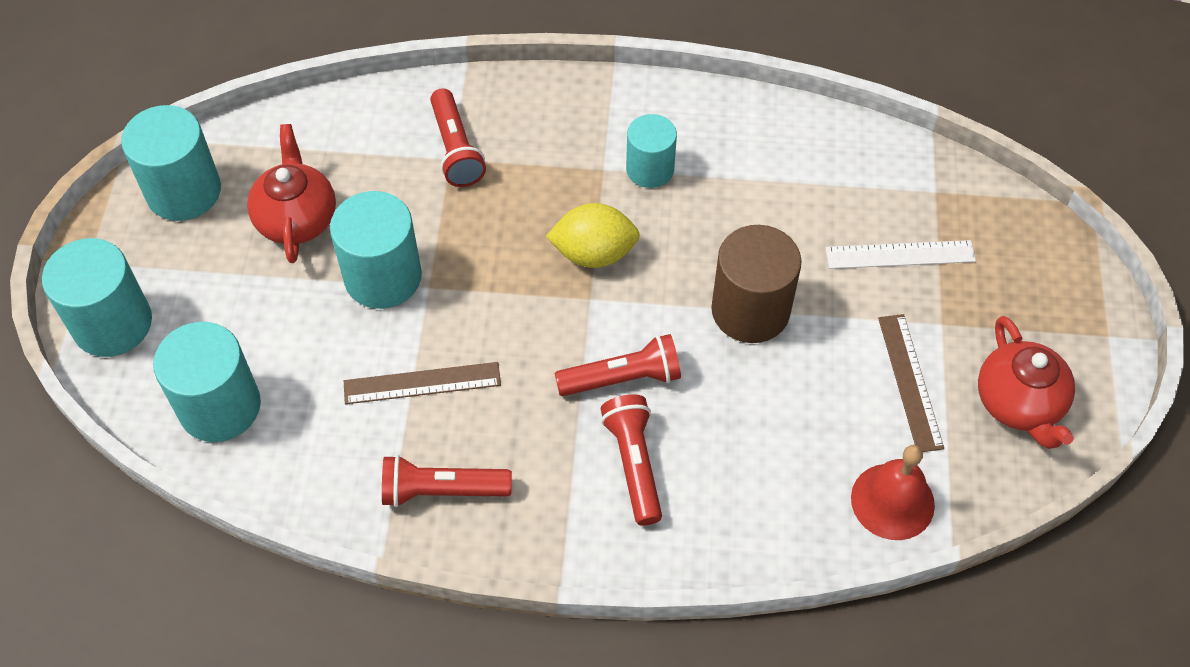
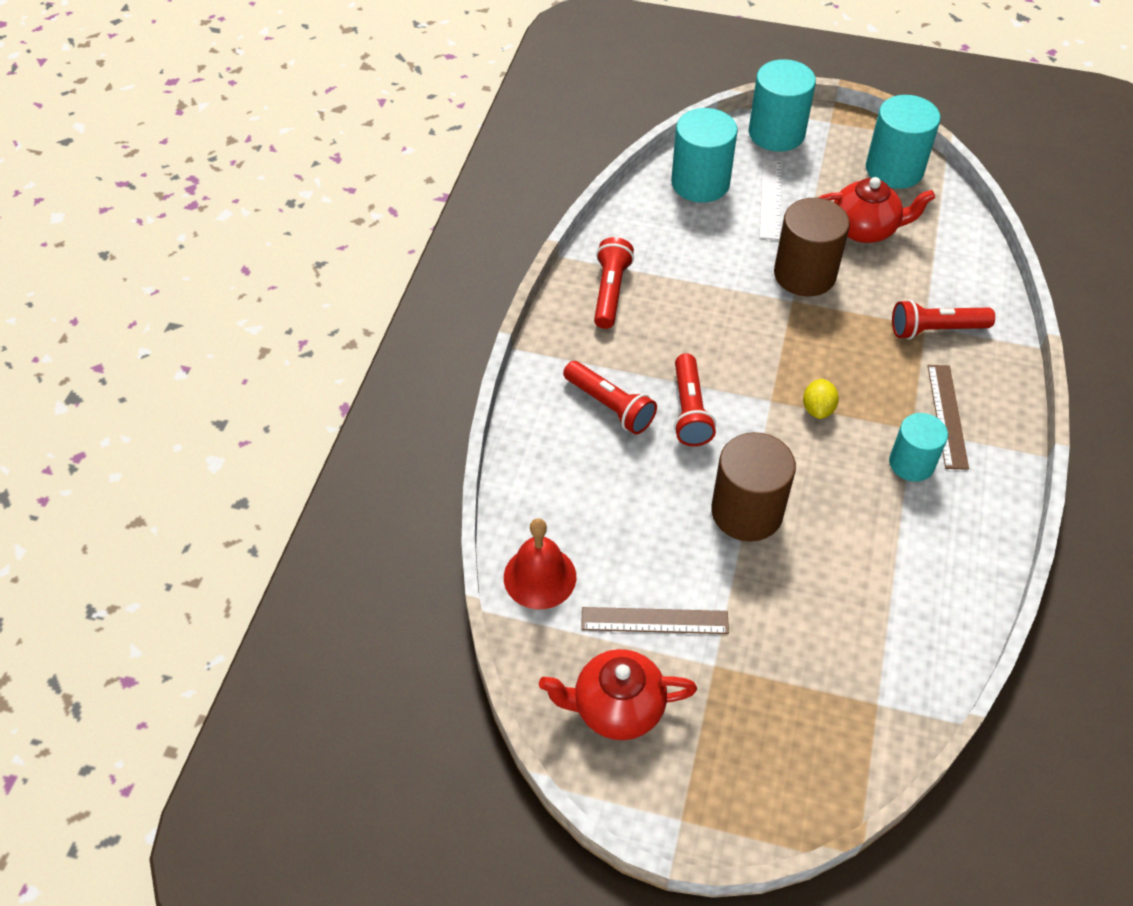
camera: 100 degrees right, 5 degrees down
(383, 277) = (804, 274): turquoise cylinder -> brown cylinder
(422, 383) = (703, 289): brown ruler -> brown ruler (947, 416)
(594, 253) = (818, 409): yellow lemon -> yellow lemon, size x0.61
(634, 464) = (610, 406): red flashlight -> red flashlight turned 45 degrees clockwise
(900, 254) = (799, 649): white ruler -> white ruler (771, 199)

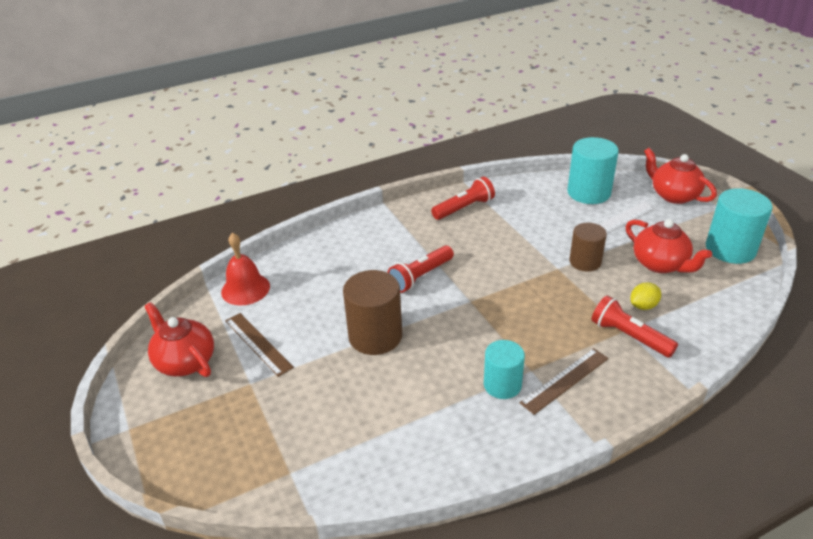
camera: 50 degrees right, 15 degrees down
(610, 406) = (386, 249): red flashlight -> none
(776, 133) = (673, 195): turquoise cylinder -> red teapot
(804, 274) = (585, 262): brown cylinder -> brown cylinder, size x0.65
(818, 409) = (489, 322): yellow lemon -> yellow lemon (643, 306)

